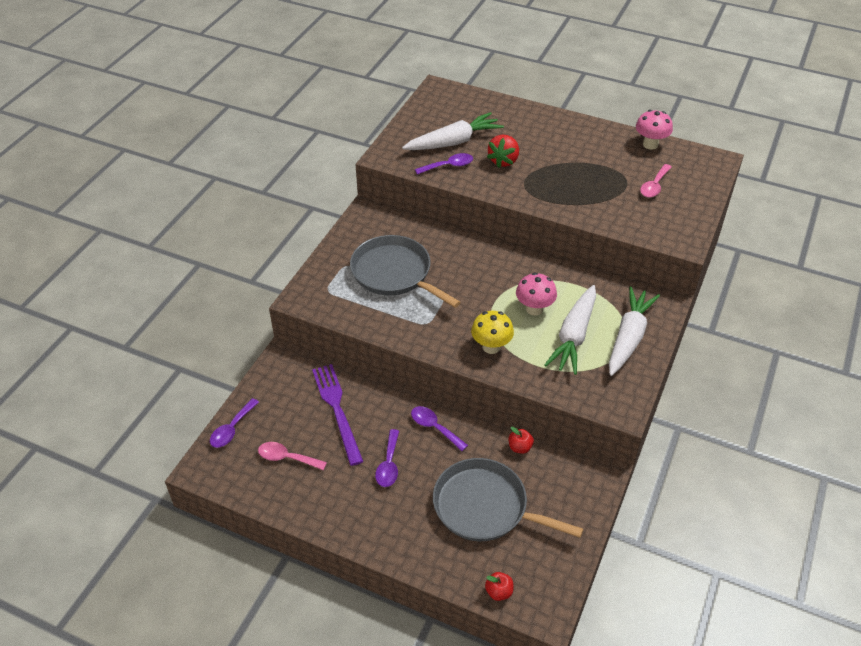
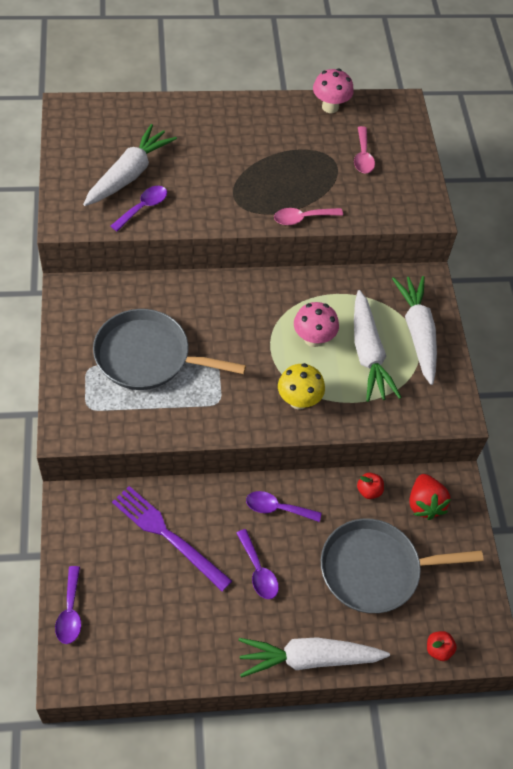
camera: 35 degrees left, 10 degrees up
(286, 458) = (151, 615): pink spoon -> pink spoon (302, 218)
(385, 545) = (309, 658): none -> white carrot
(503, 161) = (197, 179): red strawberry -> red strawberry (424, 504)

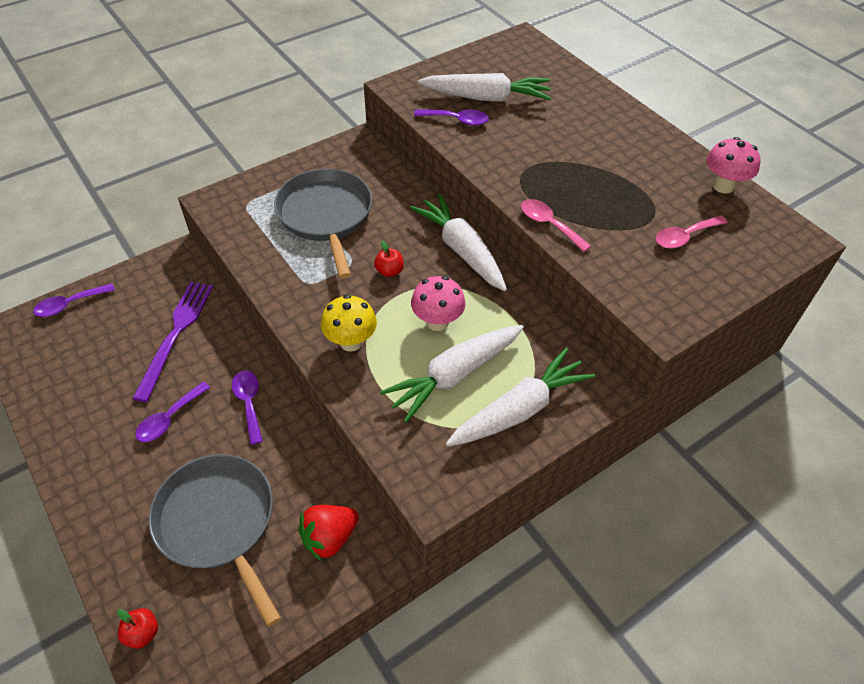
camera: 65 degrees right, 5 degrees down
(309, 658) = (85, 505): white carrot -> white carrot (461, 250)
(369, 491) = (315, 475): red apple -> red apple (389, 271)

